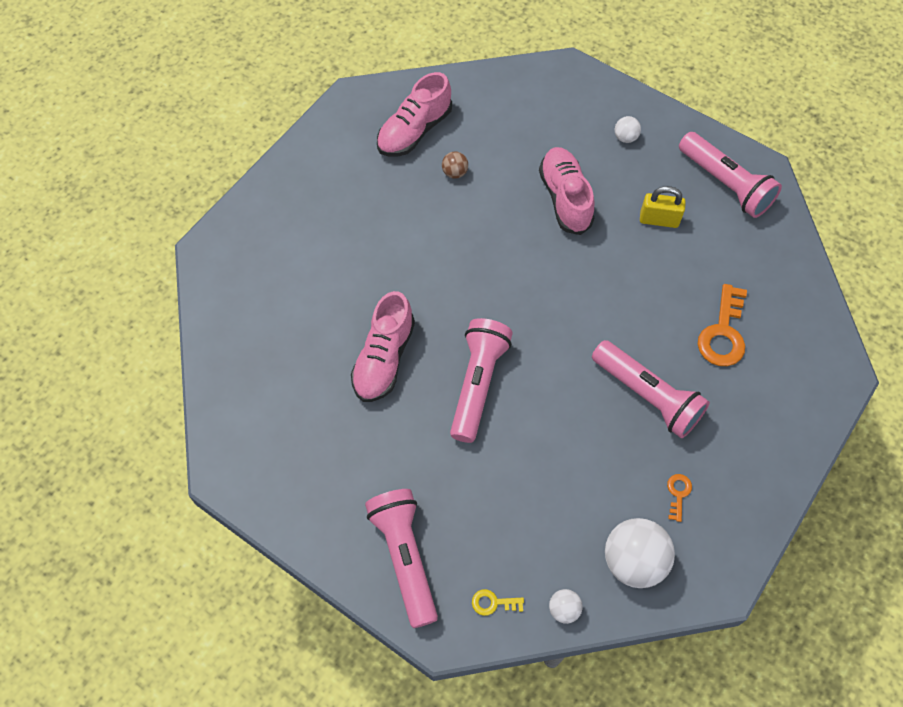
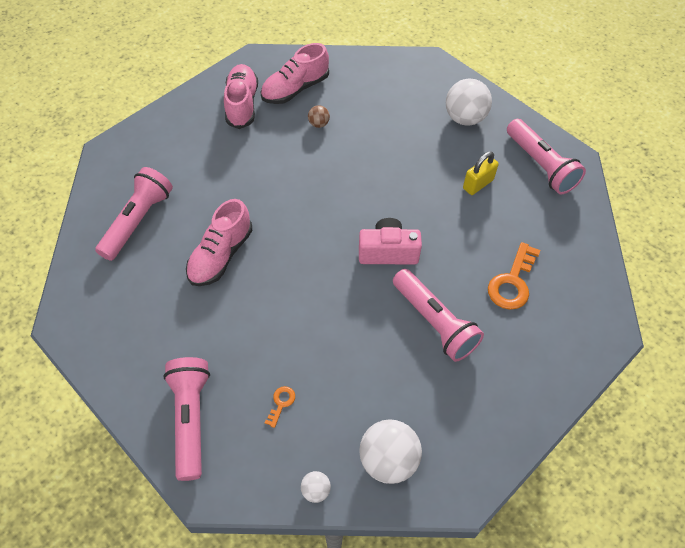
camera: 10 degrees right, 5 degrees down
(477, 384) = (292, 288): pink flashlight -> pink flashlight (138, 221)
(493, 603) = (255, 472): yellow key -> none
(565, 198) = (403, 156): pink shoe -> pink shoe (242, 104)
(575, 321) = (388, 252): none -> pink camera
(625, 138) = (465, 118): white ball -> white ball, size x2.08
(659, 220) = (478, 184): yellow padlock -> yellow padlock turned 60 degrees counterclockwise
(678, 494) = (442, 409): orange key -> orange key (281, 403)

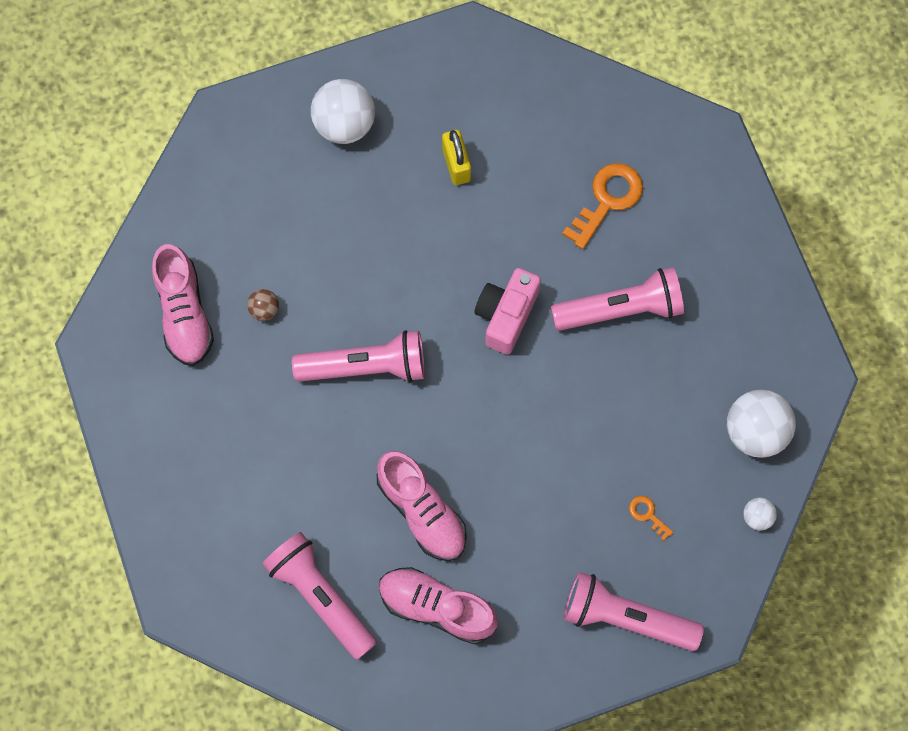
camera: 65 degrees left, 15 degrees up
(242, 104) = (178, 395): pink shoe -> pink shoe (437, 607)
(512, 282) = (607, 200): orange key -> orange key turned 105 degrees counterclockwise
(540, 165) = (462, 78): pink flashlight -> pink flashlight (366, 367)

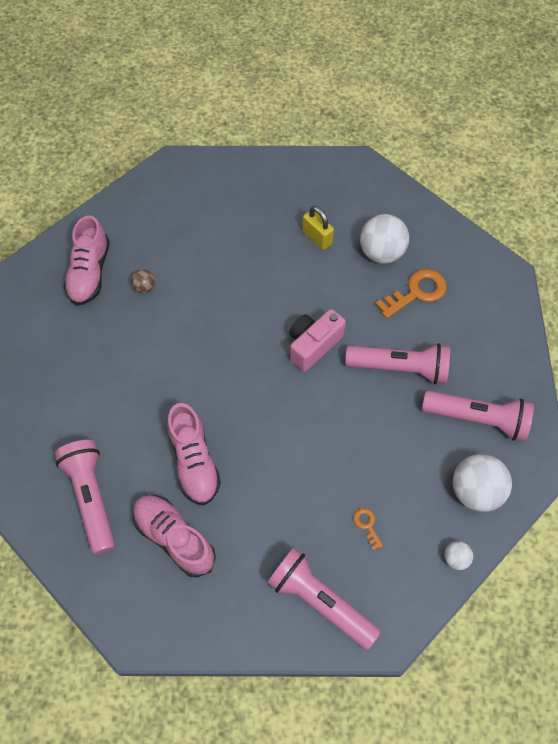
camera: 20 degrees right, 10 degrees down
(344, 125) = (251, 192): white ball -> white ball (381, 253)
(366, 367) = (197, 347): pink flashlight -> pink flashlight (477, 419)
(456, 165) = (317, 238): yellow padlock -> yellow padlock turned 45 degrees counterclockwise

